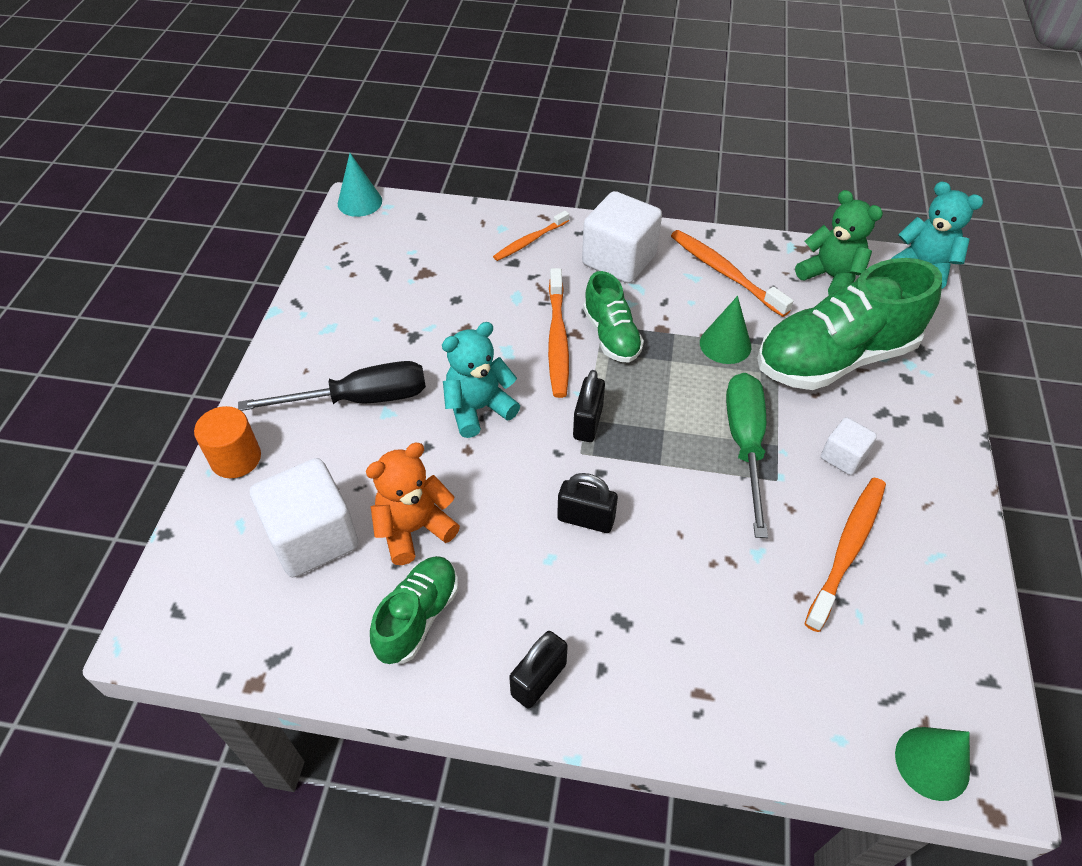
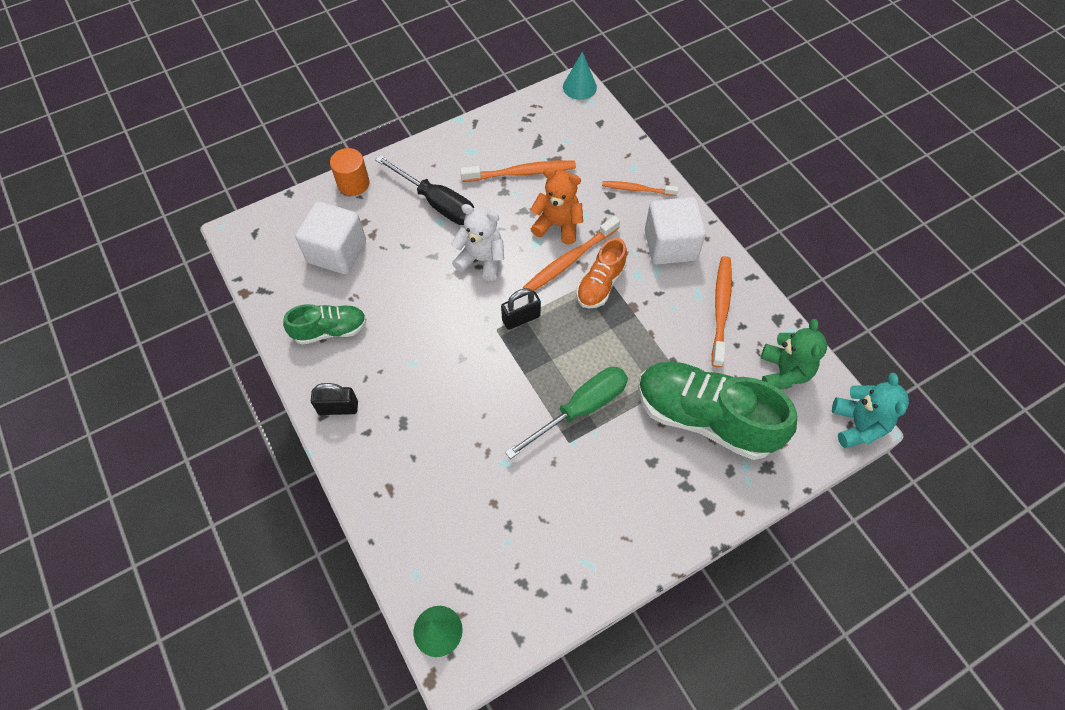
camera: 50 degrees right, 10 degrees up
(414, 529) = (378, 290): orange teddy bear -> orange teddy bear (558, 225)
(478, 409) = (481, 260): turquoise teddy bear -> white teddy bear
(586, 519) = (453, 363): black padlock -> none
(611, 335) = (600, 284): green shoe -> orange shoe
(725, 344) = (654, 349): green cone -> none
(843, 457) = (621, 469): white cube -> none
(847, 550) = (548, 510): orange toothbrush -> orange toothbrush (521, 173)

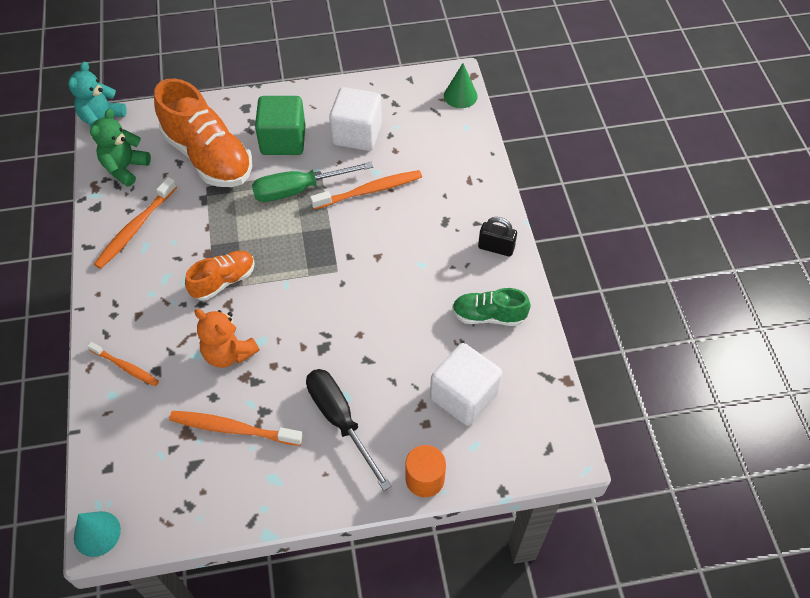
camera: 160 degrees left, 5 degrees down
(481, 260) = (321, 340): white teddy bear -> none
(521, 318) = (311, 273): black padlock -> none
(570, 260) = (237, 313): orange toothbrush -> orange toothbrush (369, 191)
(634, 471) = (283, 140): none -> green cube
(670, 245) = (136, 298): white cube -> white cube (357, 134)
(705, 417) = (208, 157): green shoe -> orange shoe

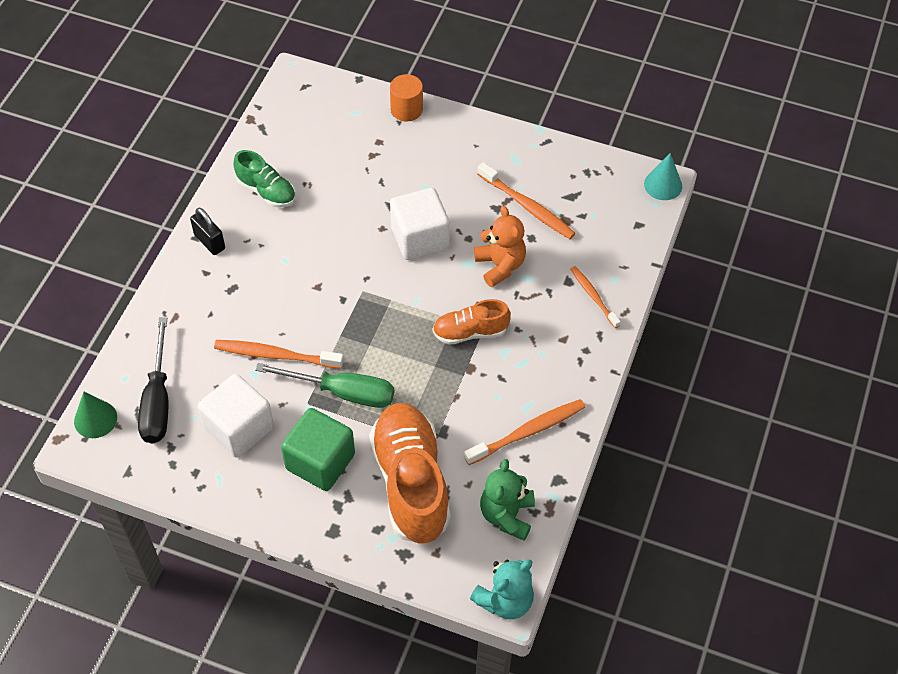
camera: 150 degrees left, 0 degrees up
(125, 168) = (507, 515): green teddy bear -> green teddy bear turned 135 degrees clockwise
(340, 420) = (441, 173): black screwdriver -> black screwdriver (158, 400)
(463, 396) = (336, 145): white cube -> white cube (420, 238)

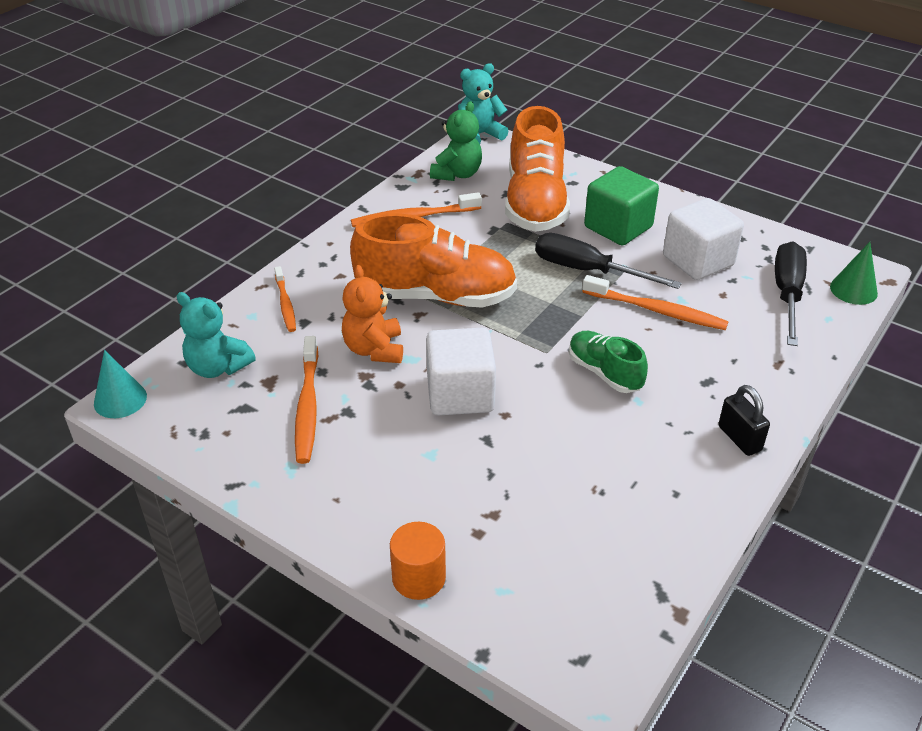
camera: 165 degrees left, 15 degrees down
(266, 191) = (658, 490): green shoe -> green shoe (604, 373)
(342, 392) = (587, 270): green screwdriver -> black screwdriver
(470, 332) = (436, 296): orange shoe -> orange shoe, size x1.87
(527, 206) = (307, 406): orange toothbrush -> orange toothbrush turned 150 degrees counterclockwise
(611, 225) = (218, 367): none -> turquoise teddy bear

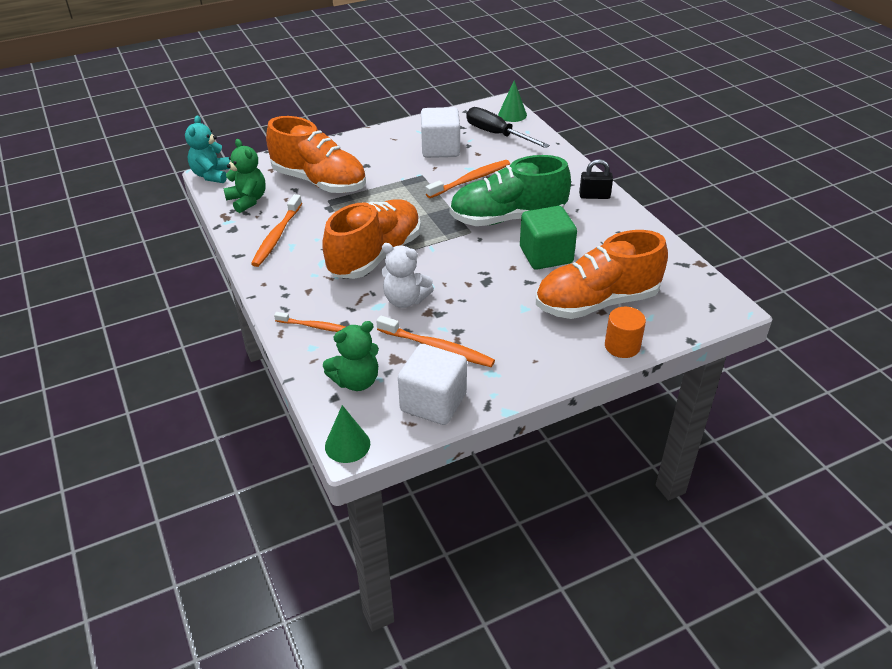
camera: 60 degrees left, 0 degrees up
(120, 399) = (347, 445): turquoise cone -> green cone
(218, 367) = (356, 381): turquoise teddy bear -> green teddy bear
(374, 349) = (405, 300): orange teddy bear -> white teddy bear
(460, 394) = (480, 278): white cube -> white cube (433, 402)
(493, 521) = (596, 302): none -> orange shoe
(587, 270) = (410, 189): black screwdriver -> none
(604, 373) = (507, 218): green shoe -> green shoe, size x1.87
(618, 227) = (379, 162): green cube -> green cube (546, 255)

